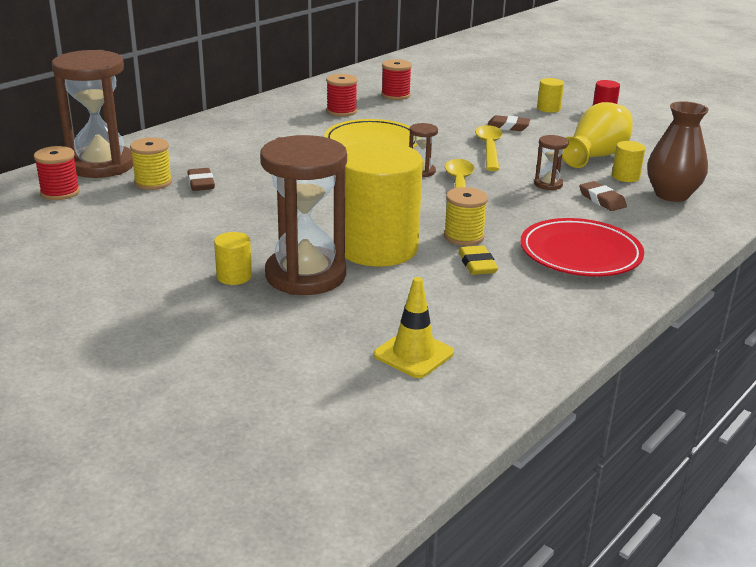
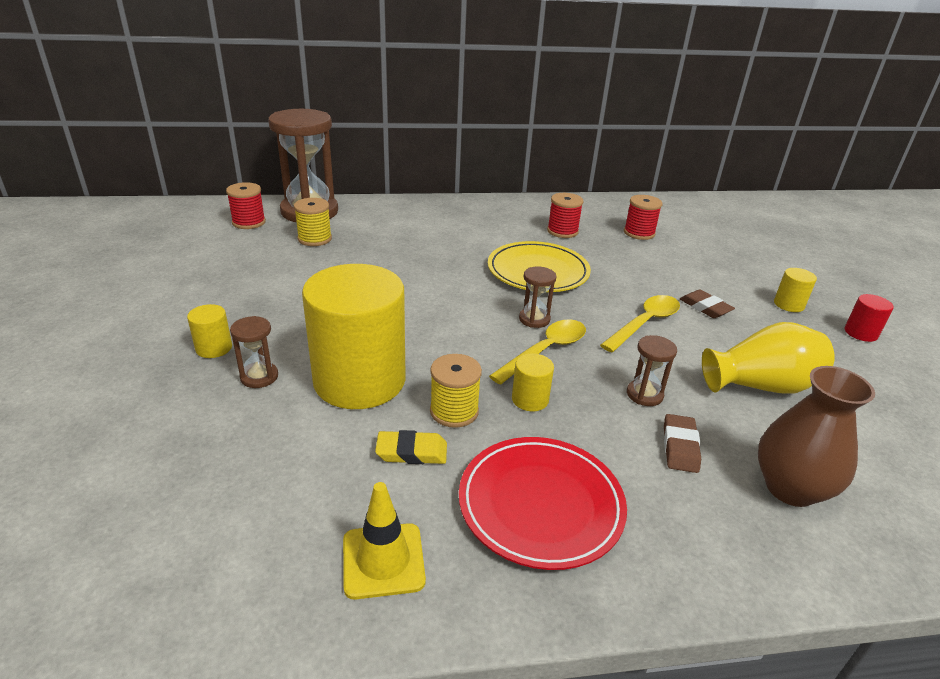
camera: 40 degrees right, 5 degrees up
(201, 183) = (343, 253): brown eraser -> none
(305, 275) = (259, 377): brown hourglass -> brown hourglass, size x0.43
(413, 354) = (181, 521): yellow traffic cone -> yellow traffic cone (383, 560)
(477, 264) = (411, 452): yellow eraser -> yellow eraser turned 60 degrees clockwise
(625, 176) = (760, 430): yellow cylinder -> yellow cylinder (530, 399)

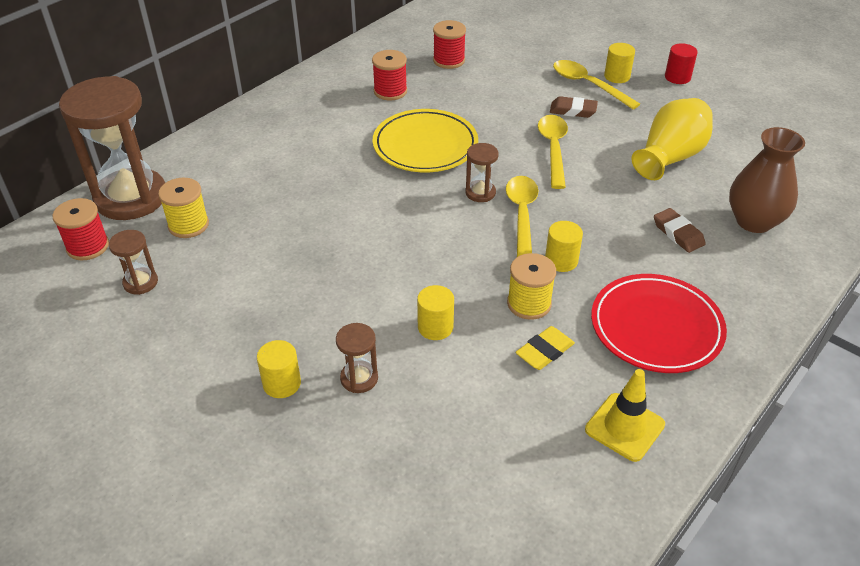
camera: 40 degrees left, 10 degrees up
(359, 380) = (435, 327): yellow cylinder -> yellow cylinder, size x0.40
(644, 394) = (619, 209): brown hourglass -> brown hourglass (140, 282)
(748, 297) = (588, 85): none -> yellow spoon

